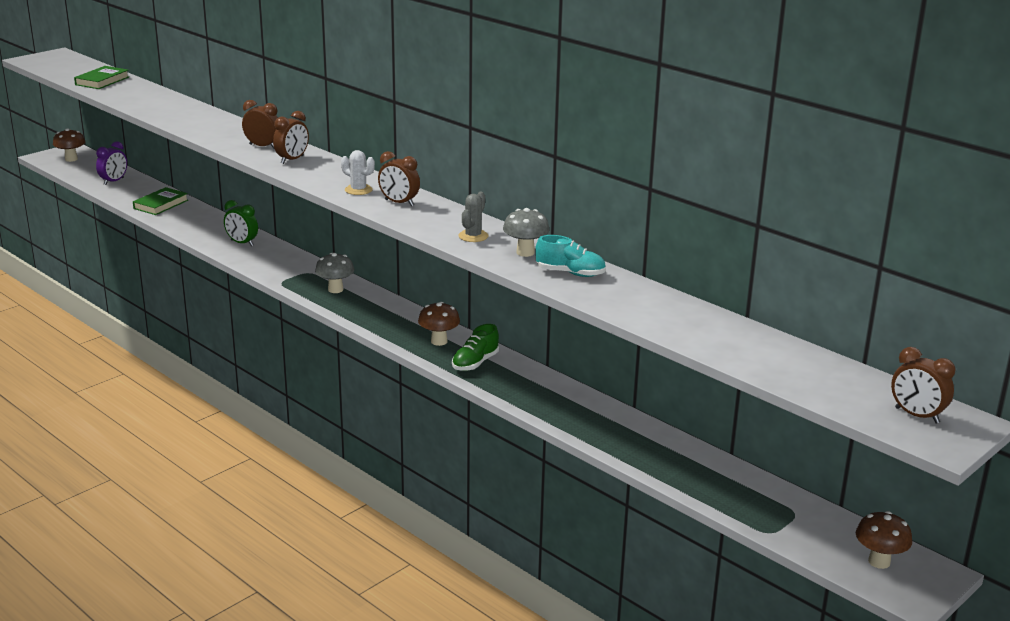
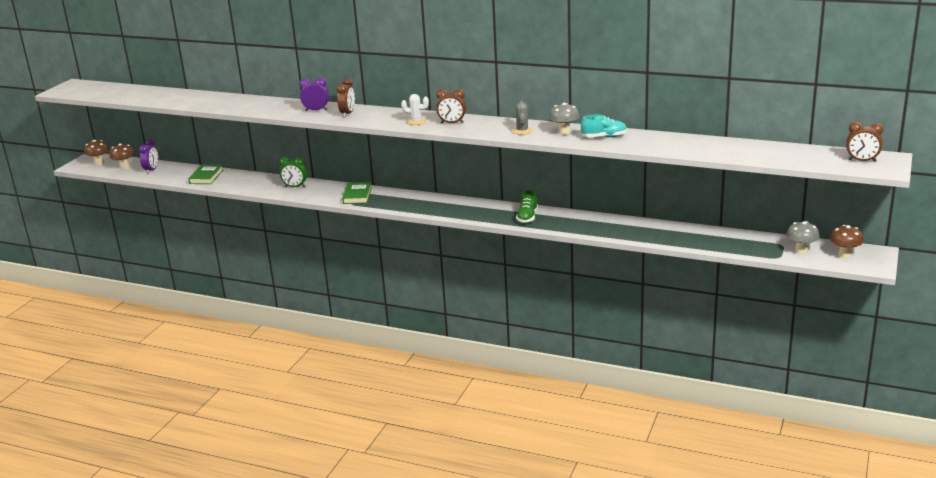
camera: 20 degrees left, 0 degrees up
(102, 81) = (137, 94): green book -> green book (357, 195)
(262, 146) = (316, 110): brown clock -> purple clock
(335, 289) = (392, 199): grey mushroom -> grey mushroom (801, 251)
(439, 341) = (492, 211): brown mushroom -> brown mushroom (124, 167)

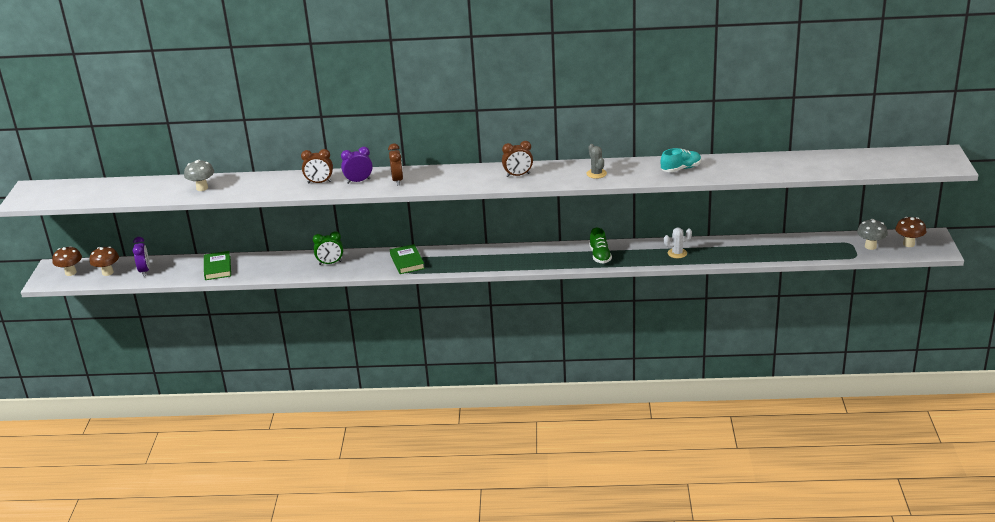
camera: 20 degrees left, 5 degrees up
(416, 121) = (479, 179): white cactus -> white cactus (677, 253)
(564, 132) = (639, 169): grey mushroom -> grey mushroom (202, 188)
(862, 161) = (925, 159): brown clock -> brown clock (319, 182)

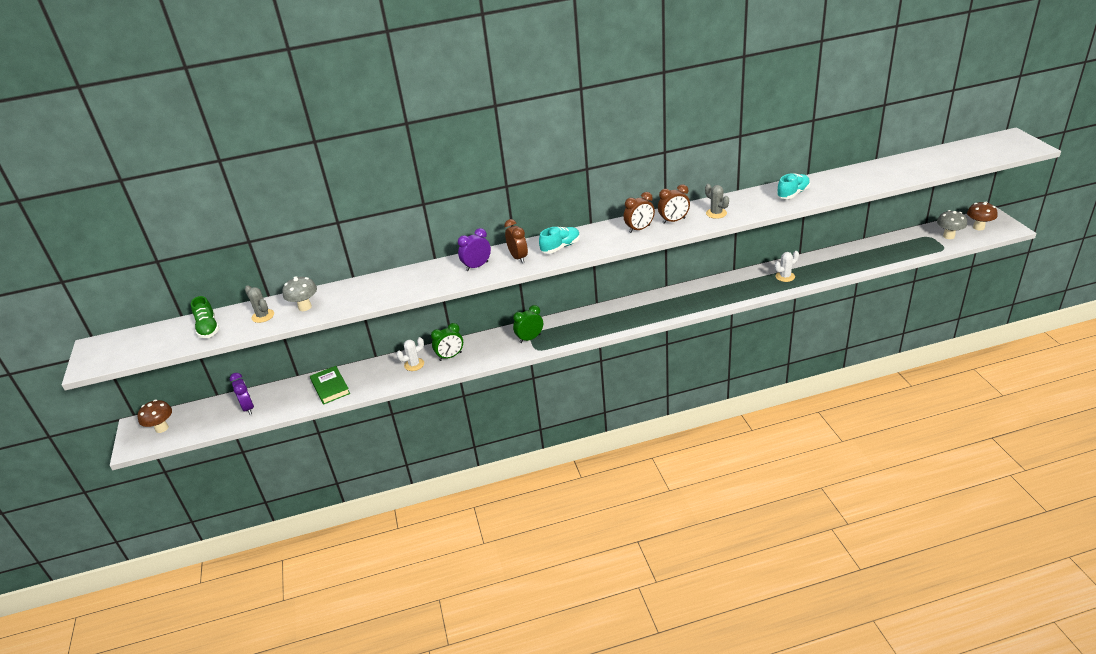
camera: 15 degrees left, 5 degrees up
(107, 272) = (206, 419): brown mushroom -> none
(166, 189) = (263, 316): none -> grey cactus
(296, 264) = (414, 364): none -> white cactus
(319, 182) = (435, 276): brown clock -> brown clock (674, 221)
(407, 262) = (530, 338): green book -> green clock
(439, 178) = (560, 247): none -> turquoise shoe
(600, 256) = (715, 293): green shoe -> green shoe (208, 328)

